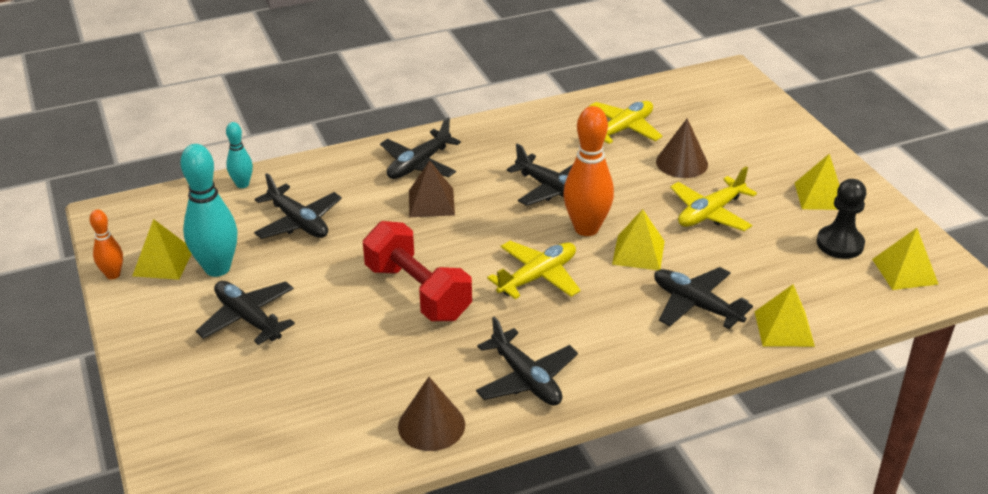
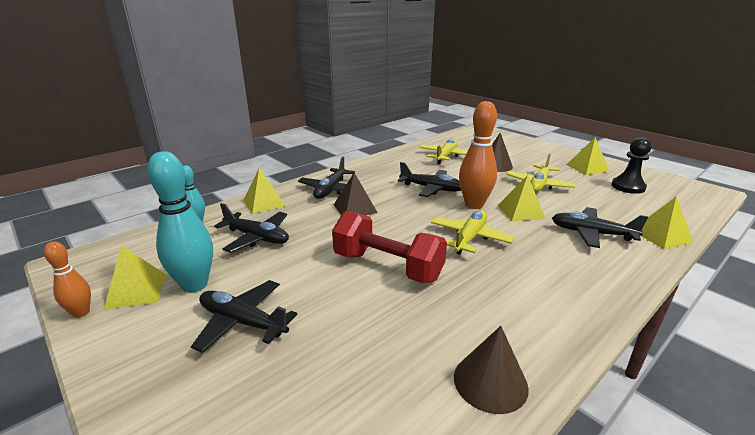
camera: 20 degrees left, 10 degrees down
(526, 379) = (532, 313): black plane -> none
(905, 271) = (680, 193): yellow pyramid -> yellow pyramid (264, 203)

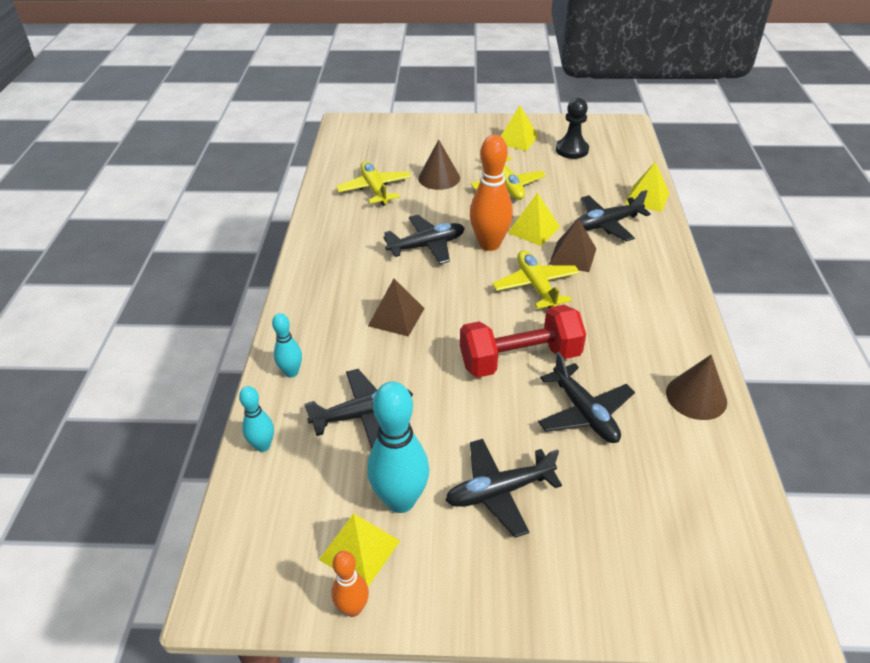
camera: 45 degrees left, 15 degrees up
(264, 203) = (291, 372): yellow pyramid -> turquoise bowling pin
(331, 190) = (332, 309): black plane -> black plane (584, 412)
(528, 237) = (573, 256): none -> brown pyramid

